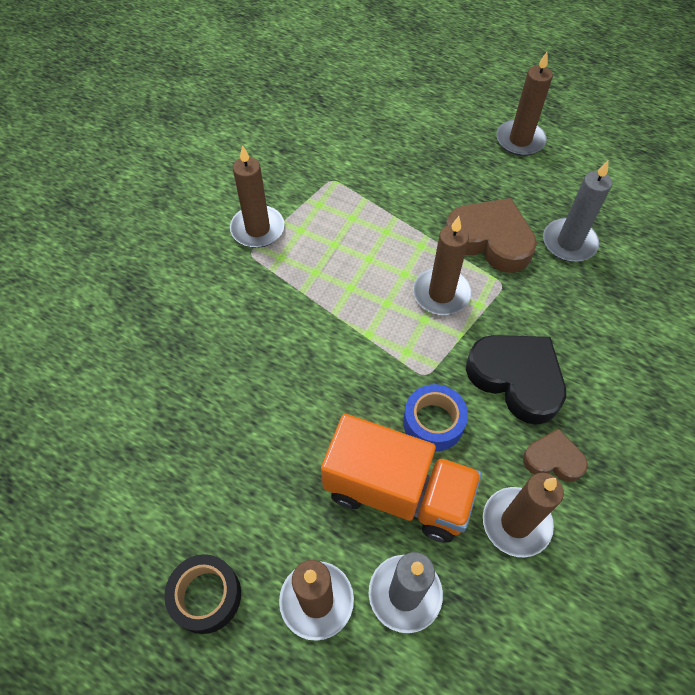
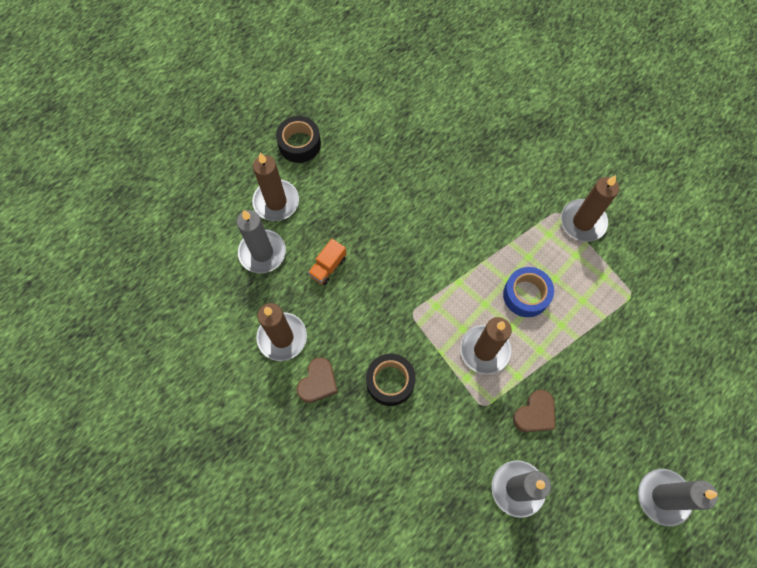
camera: 105 degrees right, 10 degrees up
(397, 492) = (328, 267): orange truck -> orange truck, size x0.41
(433, 422) = (371, 306): blue tape -> blue tape (526, 295)
(490, 240) = (535, 414): brown heart -> brown heart, size x0.55
(516, 379) = (390, 381): black heart -> black tape
(520, 140) = (663, 497): brown candle -> grey candle

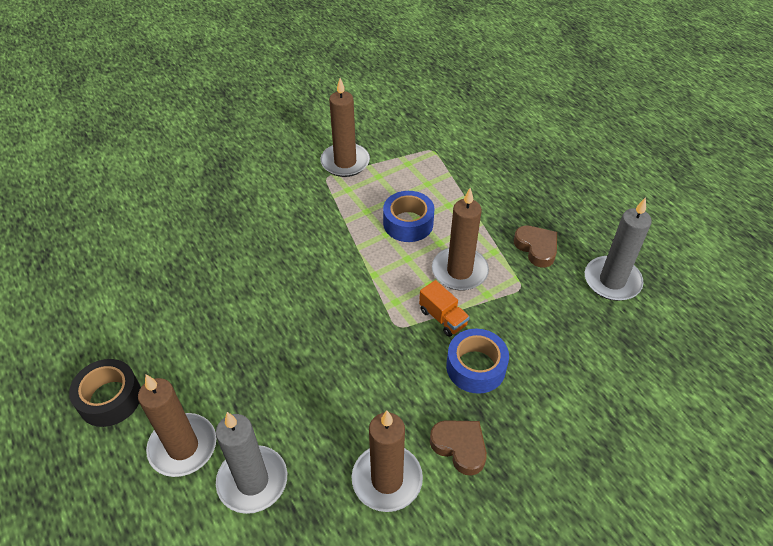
camera: 75 degrees left, 20 degrees down
(328, 267) = (306, 402): orange truck -> orange truck (443, 318)
(390, 381) = (476, 367): black tape -> blue tape
(663, 497) = (627, 181): grey candle -> none

